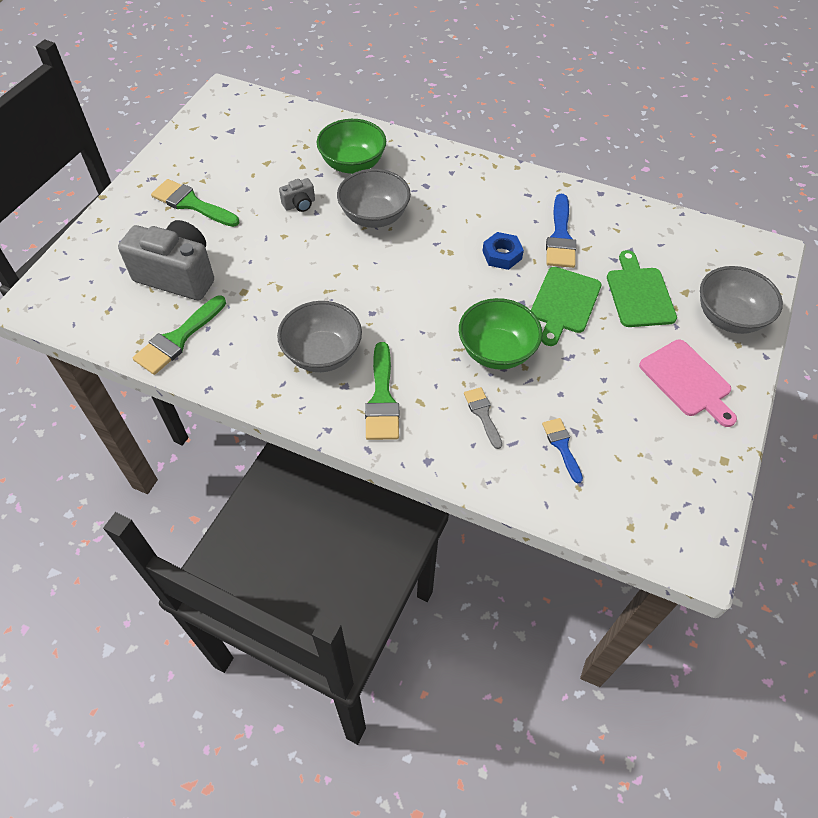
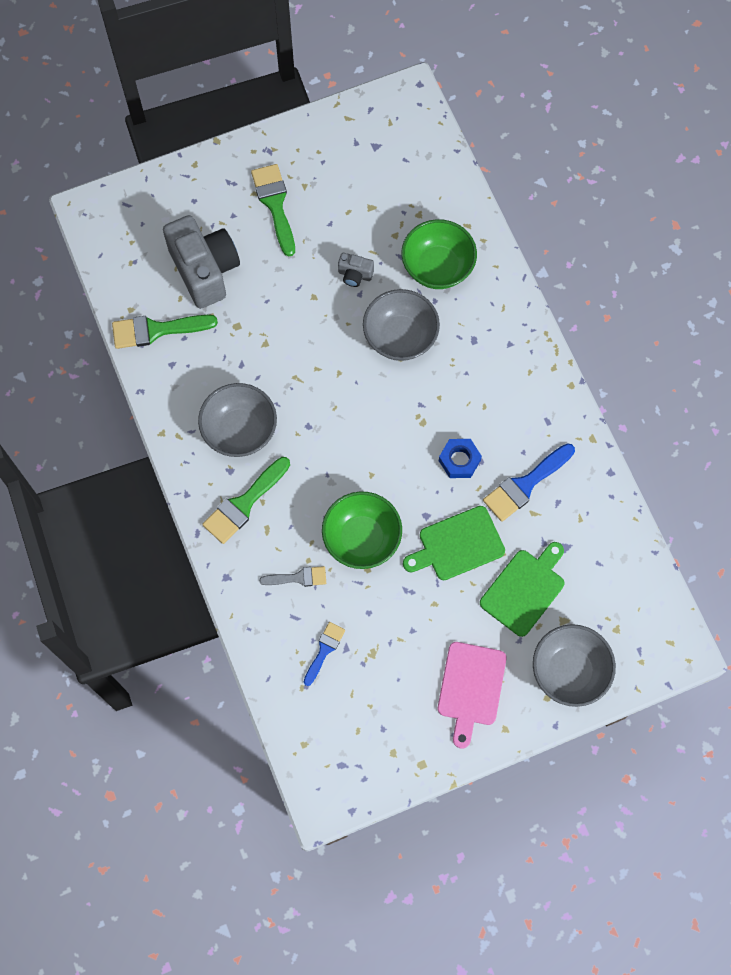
camera: 45 degrees right, 15 degrees up
(483, 414) = (298, 578): grey brush -> grey brush turned 60 degrees clockwise

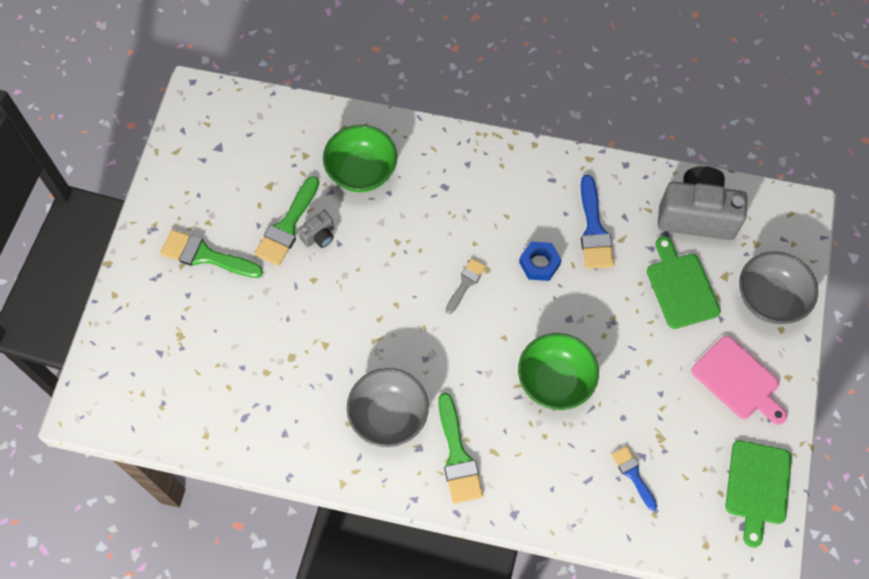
camera: 55 degrees left, 5 degrees down
(156, 330) = (243, 426): green brush -> green brush (287, 226)
(205, 270) = (219, 350): grey camera -> grey camera (696, 215)
(298, 578) = (555, 454): grey brush -> grey brush (466, 283)
(400, 337) = (400, 238): grey bowl -> none
(457, 545) = (610, 311): green cutting board -> green cutting board (757, 486)

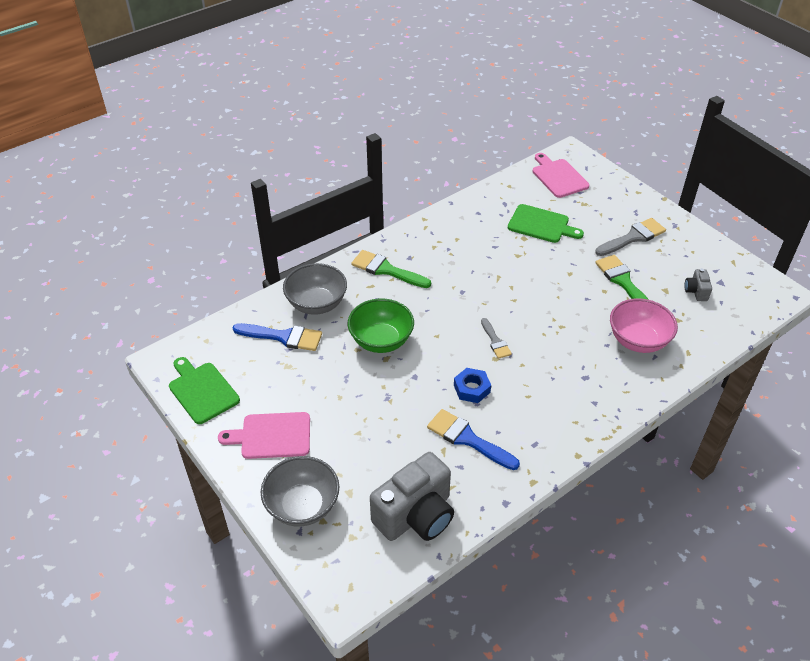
camera: 130 degrees right, 20 degrees down
(146, 393) = (558, 177): none -> pink cutting board
(205, 256) = (633, 237): green brush -> grey brush
(319, 236) = (601, 292): grey camera -> grey camera (696, 291)
(362, 172) = (638, 340): green bowl -> pink bowl
(388, 416) = (442, 256): grey bowl -> grey bowl (316, 304)
(633, 474) = (283, 337): blue brush -> blue brush, size x1.66
(681, 287) = (370, 457): green cutting board -> green cutting board (541, 225)

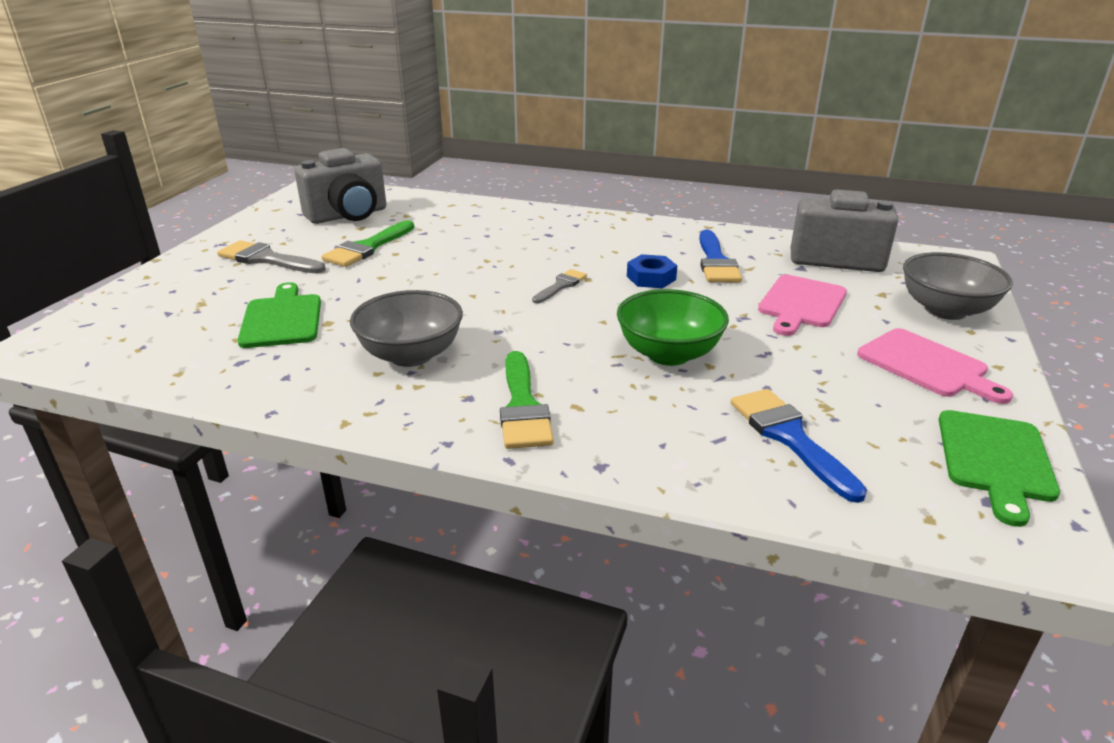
camera: 125 degrees left, 15 degrees down
(316, 304) = (682, 439): grey bowl -> grey bowl (411, 355)
(558, 177) = (127, 338): pink cutting board -> pink cutting board (801, 304)
(638, 340) = (461, 224): pink bowl -> none
(696, 291) = (348, 215): grey camera -> grey camera, size x2.27

